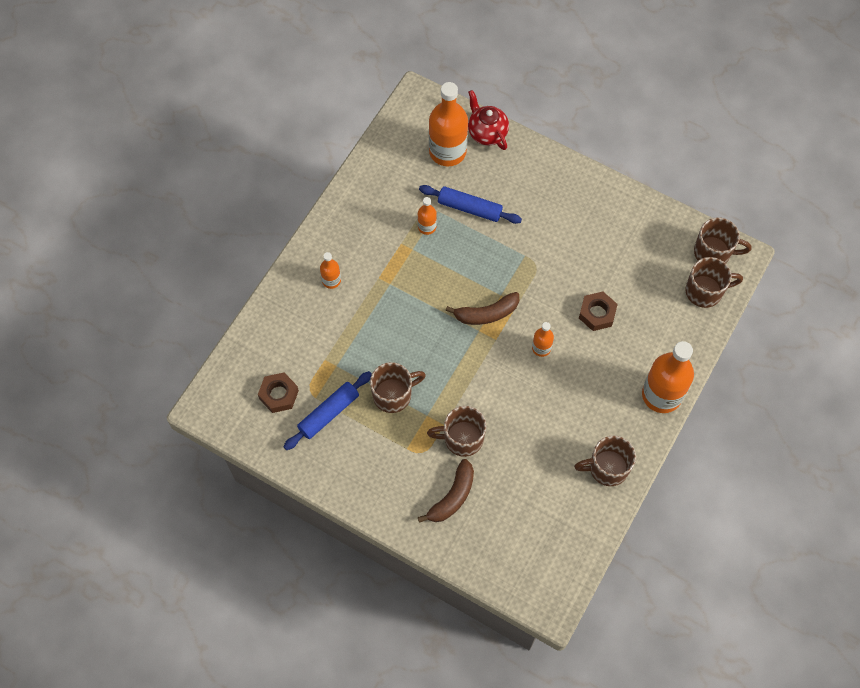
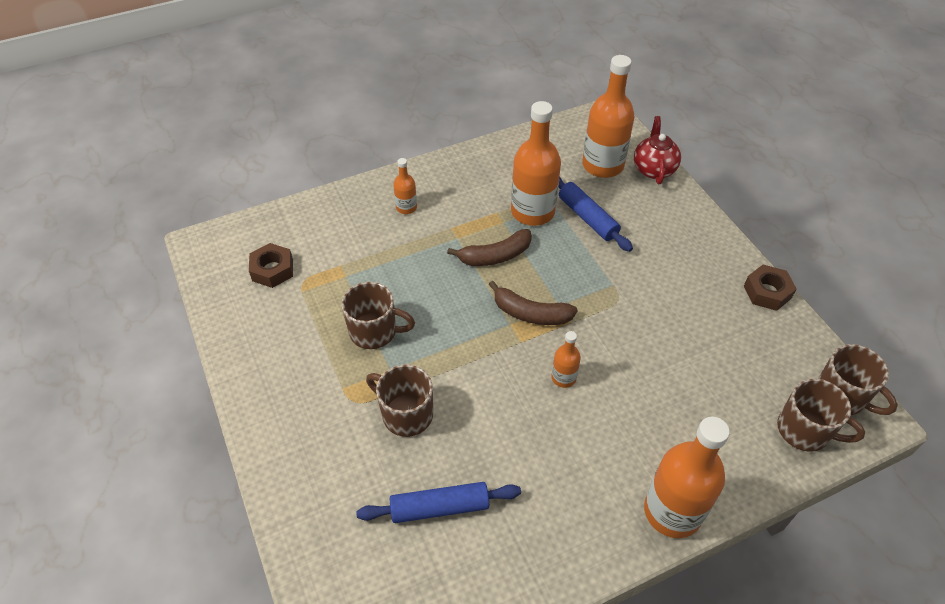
camera: 35 degrees right, 15 degrees down
(328, 413) = (300, 311): blue rolling pin -> blue rolling pin (439, 507)
(427, 227) = (532, 212): orange bottle -> orange bottle, size x2.07
(452, 497) = (344, 466): brown banana -> brown banana (495, 256)
(597, 313) = (653, 380): brown nut -> brown nut (767, 292)
(607, 468) = (543, 552): brown mug -> none

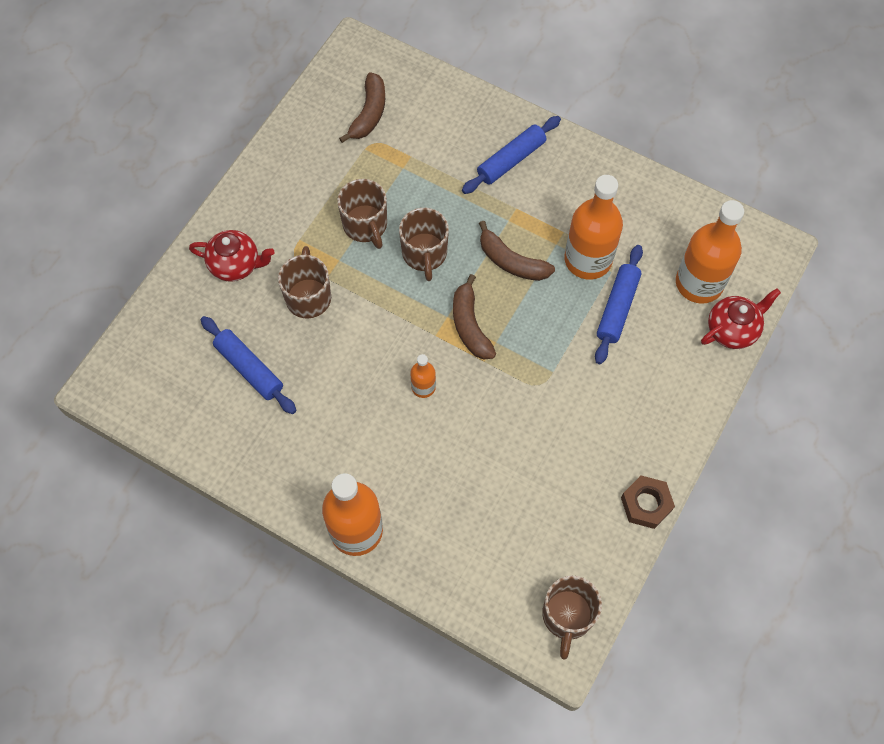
camera: 55 degrees right, 15 degrees up
(272, 270) = (369, 114): brown nut -> brown banana
(321, 455) = (236, 265): none -> red teapot
(406, 207) = (511, 160): orange bottle -> blue rolling pin
(804, 430) = (506, 599): brown mug -> brown mug (424, 254)

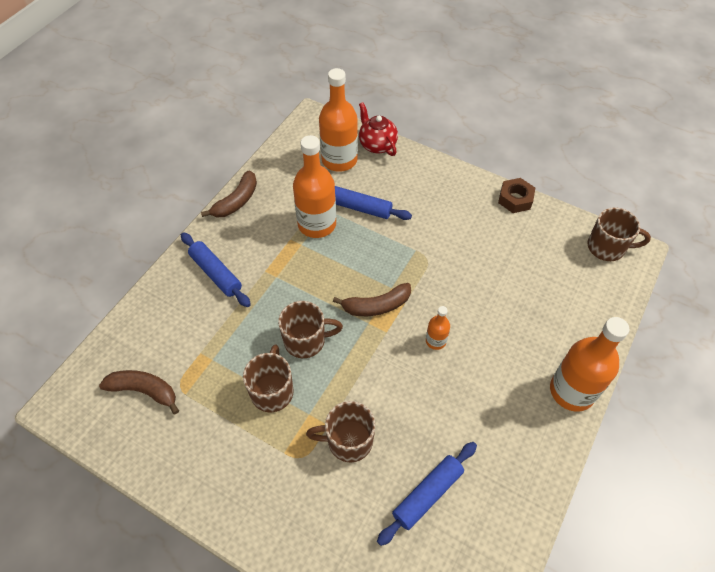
camera: 90 degrees left, 10 degrees down
(236, 265) = (310, 516): red teapot -> none
(365, 225) = (272, 391): brown mug -> brown mug turned 60 degrees counterclockwise
(511, 261) = (316, 275): brown banana -> brown banana (236, 201)

